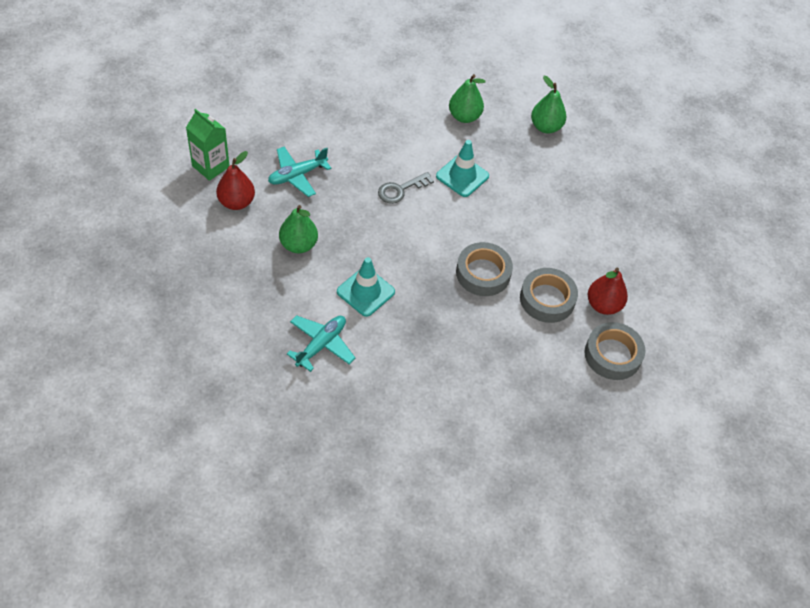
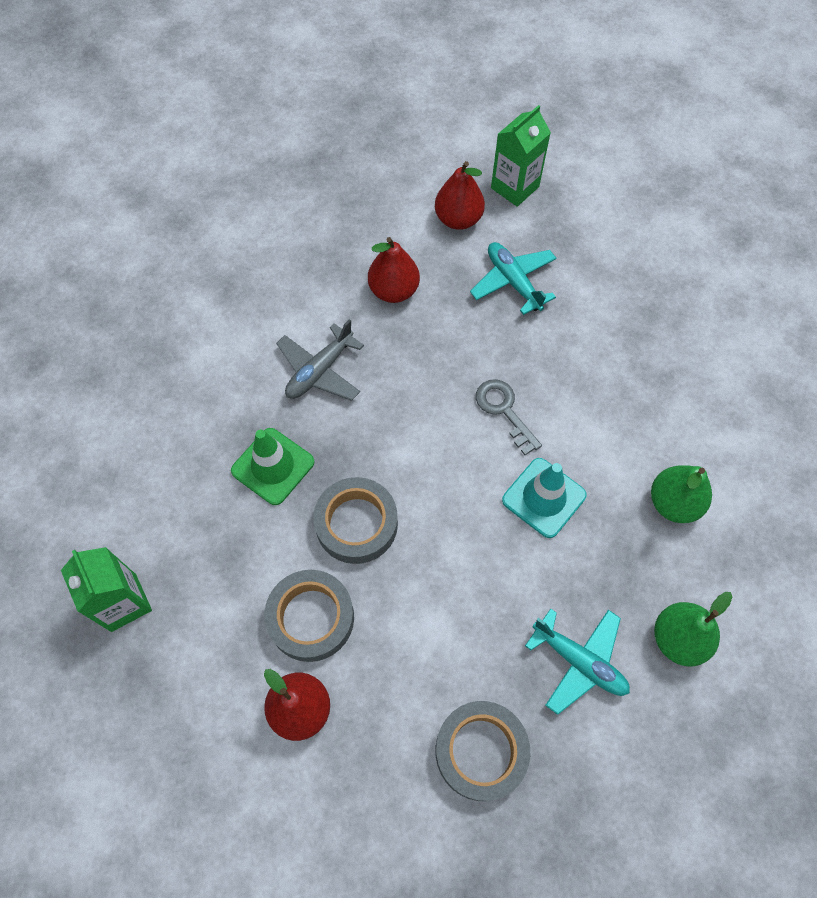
camera: 95 degrees right, 10 degrees up
(298, 245) = (394, 290): green pear -> red pear
(321, 345) = (237, 324): turquoise plane -> turquoise plane (579, 661)
(365, 292) = (320, 371): turquoise traffic cone -> grey plane
(442, 320) = (273, 466): none -> green traffic cone
(544, 407) = (123, 602): none -> green carton
(612, 355) = (206, 715): grey tape -> grey tape (481, 751)

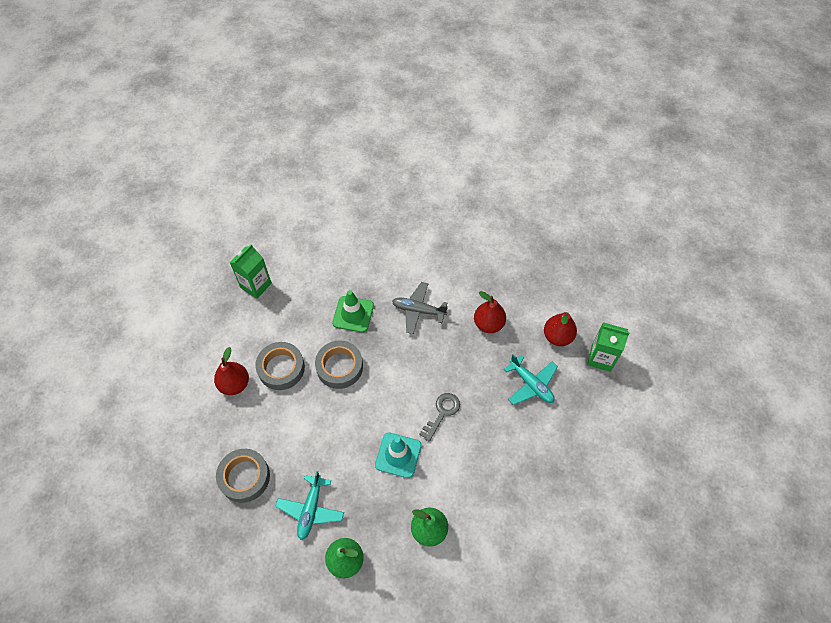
camera: 65 degrees right, 5 degrees down
(513, 282) = (531, 384): turquoise plane -> turquoise plane turned 105 degrees clockwise

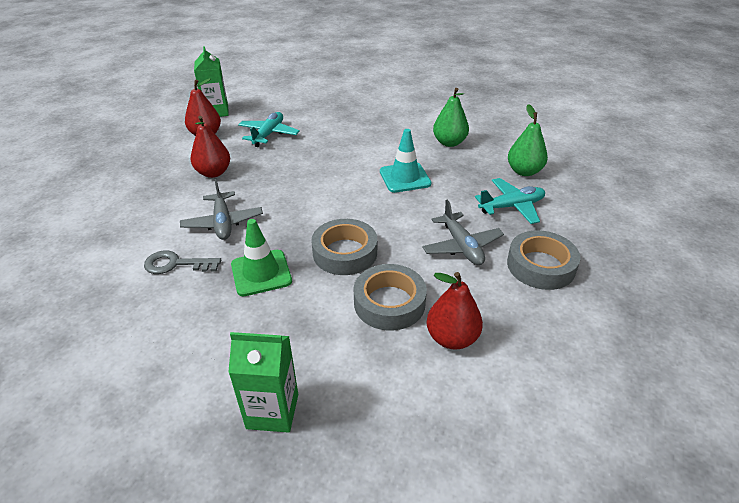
camera: 120 degrees left, 20 degrees down
(296, 441) = (461, 246): none -> grey plane
(442, 413) = (338, 168): grey key -> grey key (176, 264)

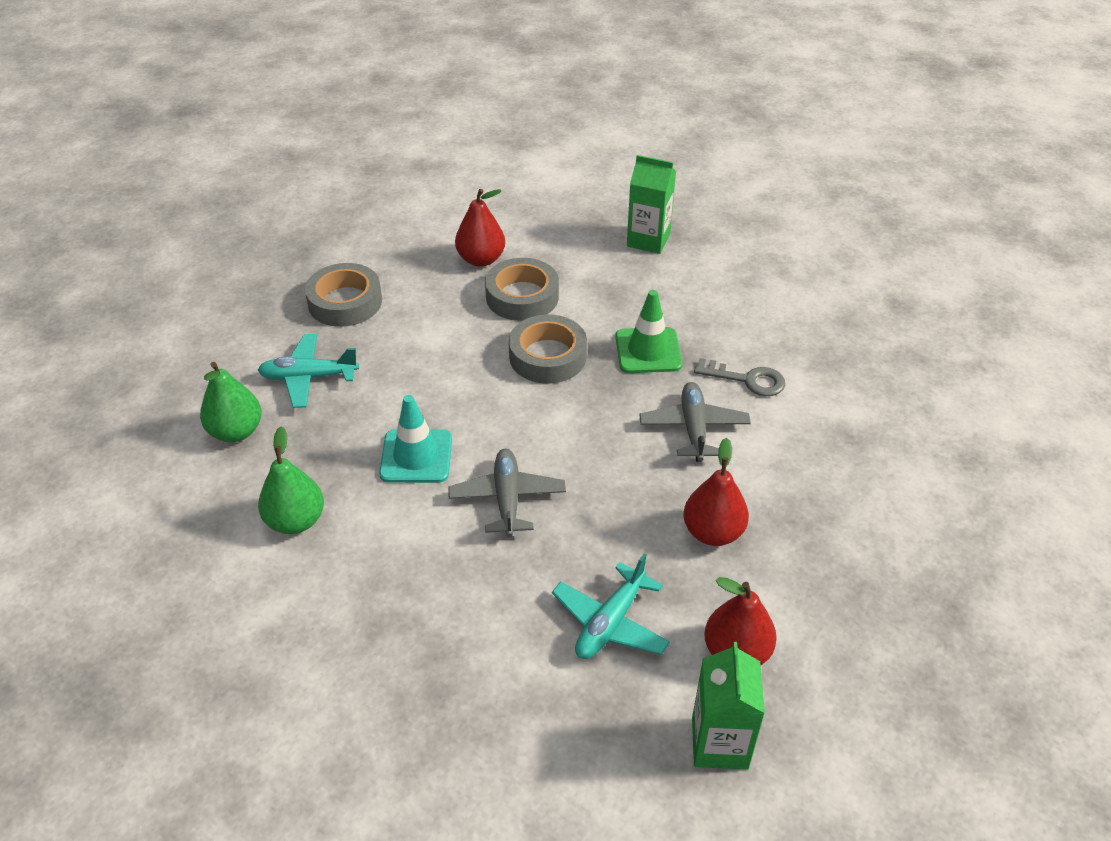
camera: 165 degrees left, 5 degrees up
(461, 246) = (411, 338): grey plane -> grey plane (507, 499)

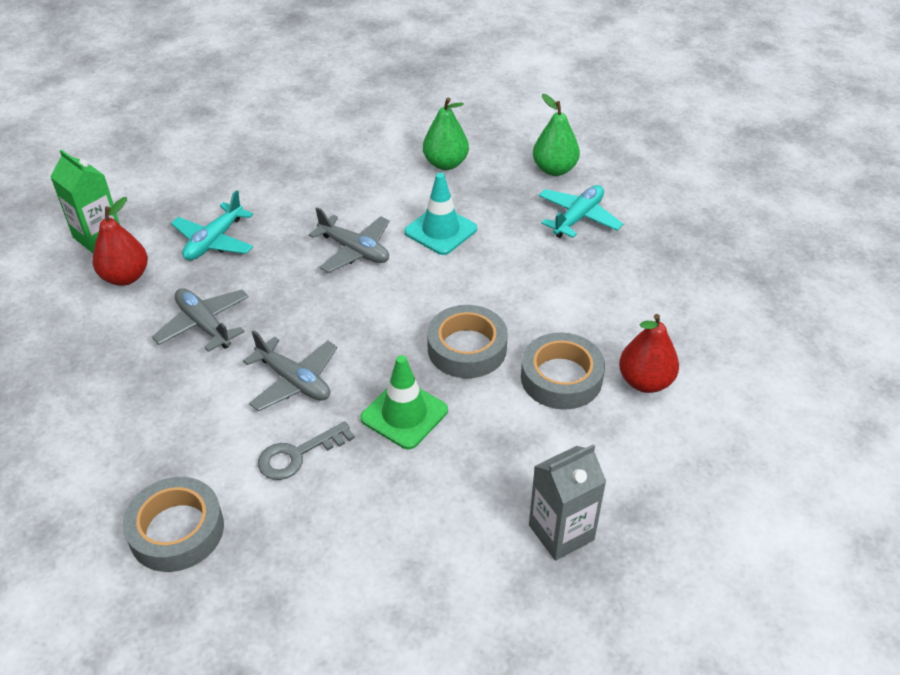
camera: 130 degrees right, 0 degrees up
(345, 302) = (657, 271): grey tape -> grey tape (176, 530)
(610, 622) = (214, 241): turquoise plane -> turquoise plane turned 135 degrees counterclockwise
(648, 240) = (561, 532): green carton -> grey carton
(713, 532) = (204, 325): red pear -> grey plane

